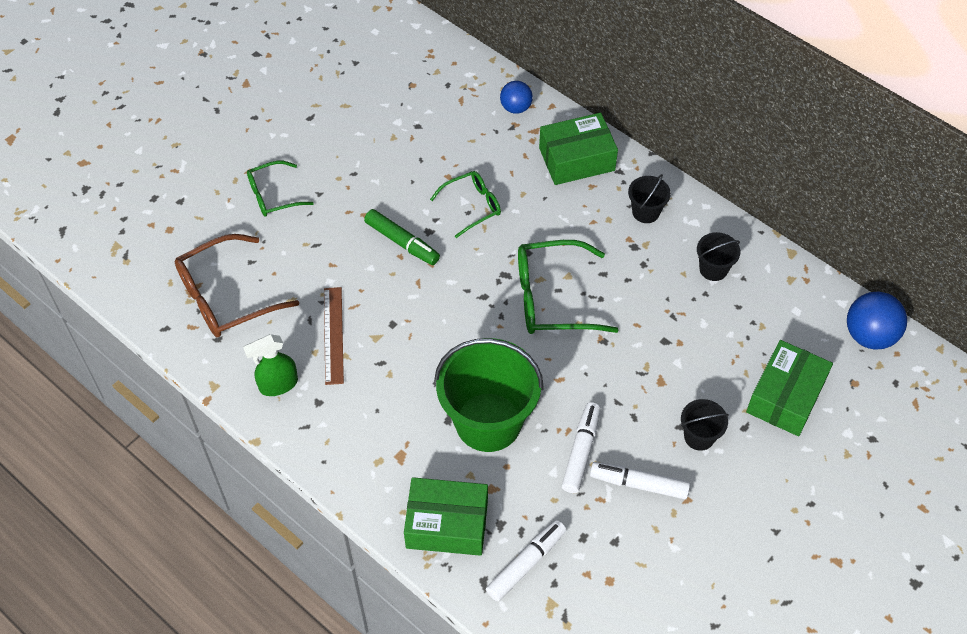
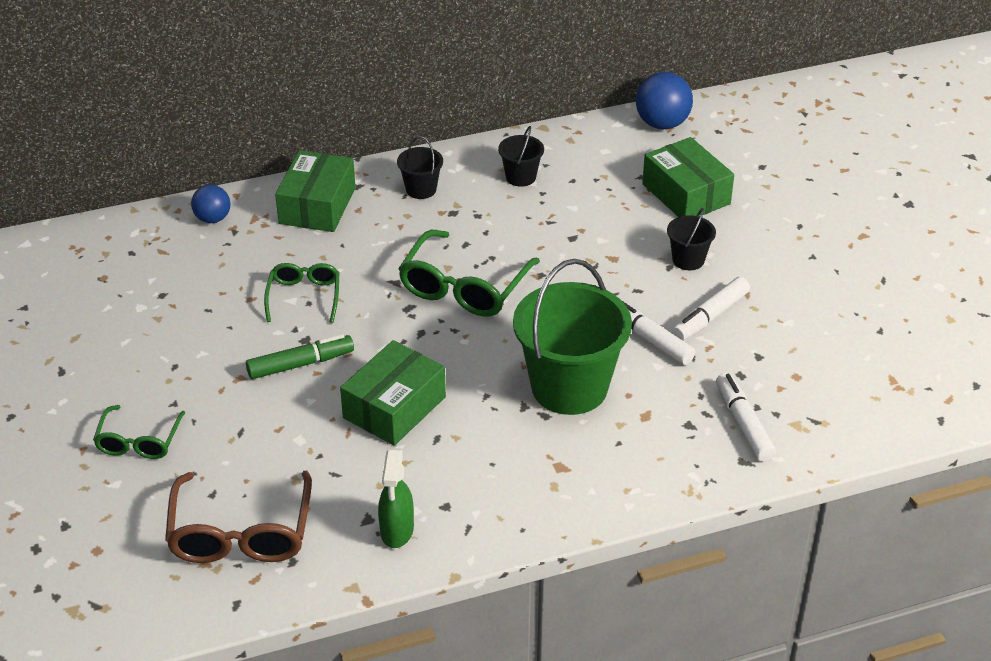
camera: 60 degrees left, 15 degrees down
(333, 335) = (371, 462): brown ruler -> none
(447, 524) = (663, 462): green box -> green box (394, 407)

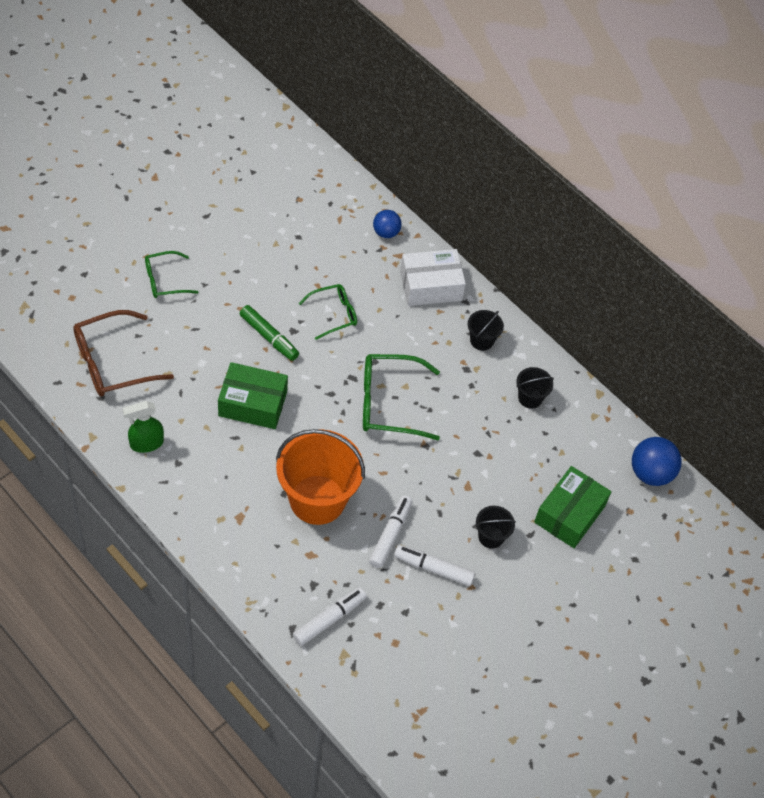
camera: 60 degrees right, 15 degrees up
(317, 206) = (431, 286): green box -> white box
(569, 387) = (317, 499): green bucket -> orange bucket

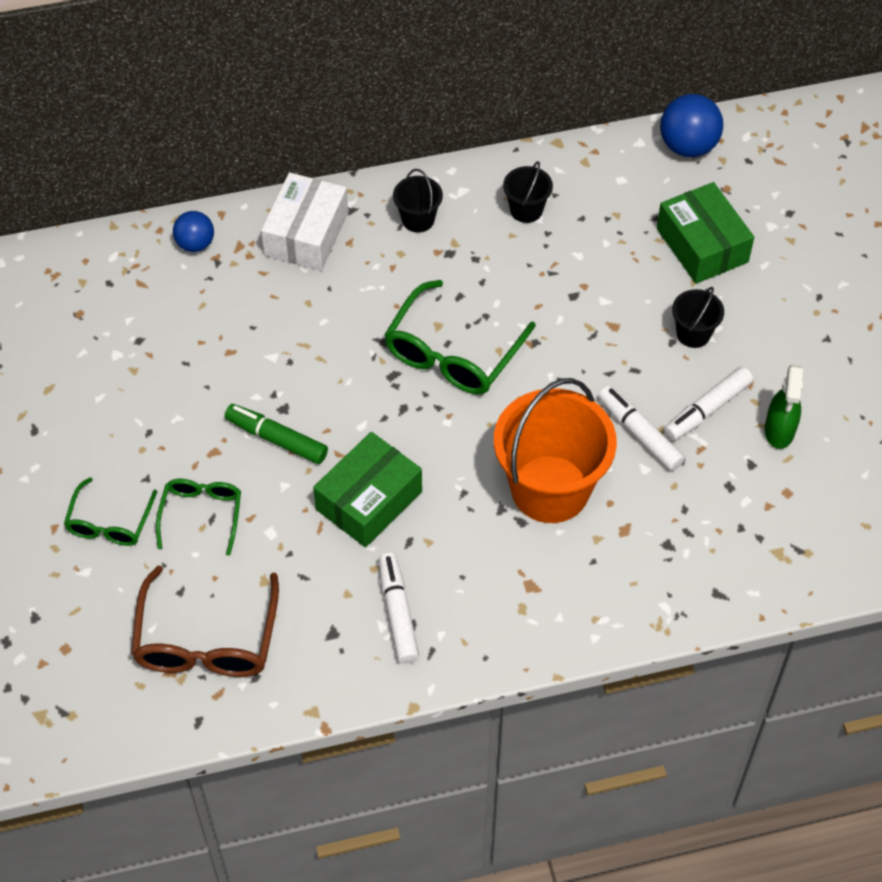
camera: 55 degrees left, 0 degrees up
(146, 443) = (360, 649): green spray bottle -> green spray bottle (779, 431)
(269, 337) = (277, 439): green marker -> green marker turned 135 degrees counterclockwise
(329, 619) = (724, 548): white marker -> white marker (397, 613)
(334, 314) = (285, 353): green glasses -> green glasses (201, 515)

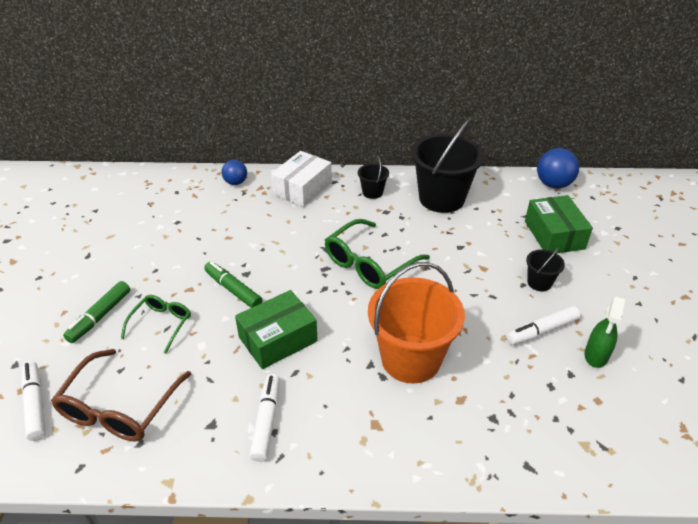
camera: 15 degrees right, 15 degrees down
(110, 522) = (100, 316): green glasses -> green marker
(526, 210) = (441, 198): black bucket -> black bucket, size x2.19
(639, 433) = (487, 336): white marker -> white marker (35, 404)

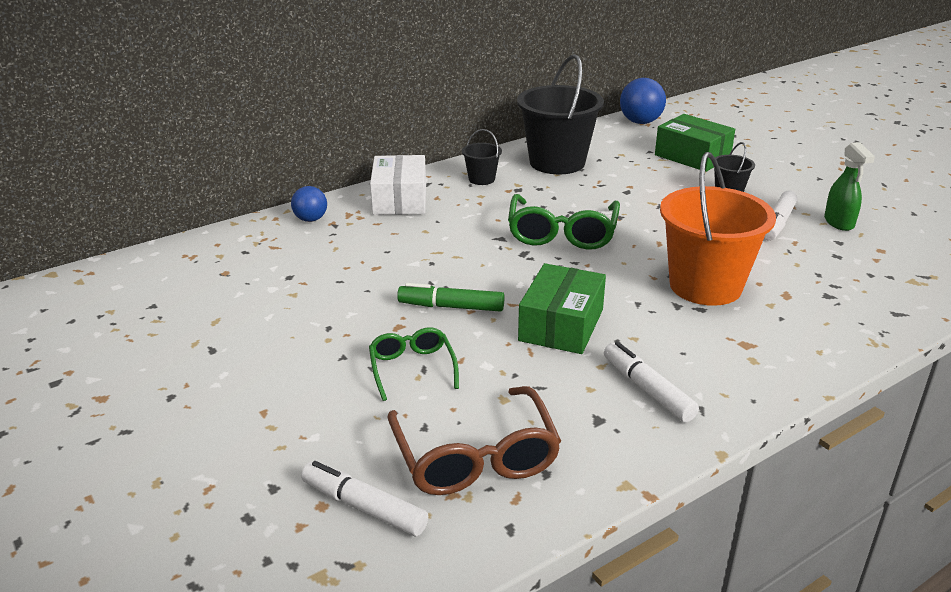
camera: 35 degrees left, 10 degrees down
(100, 316) = (322, 394): green marker -> none

